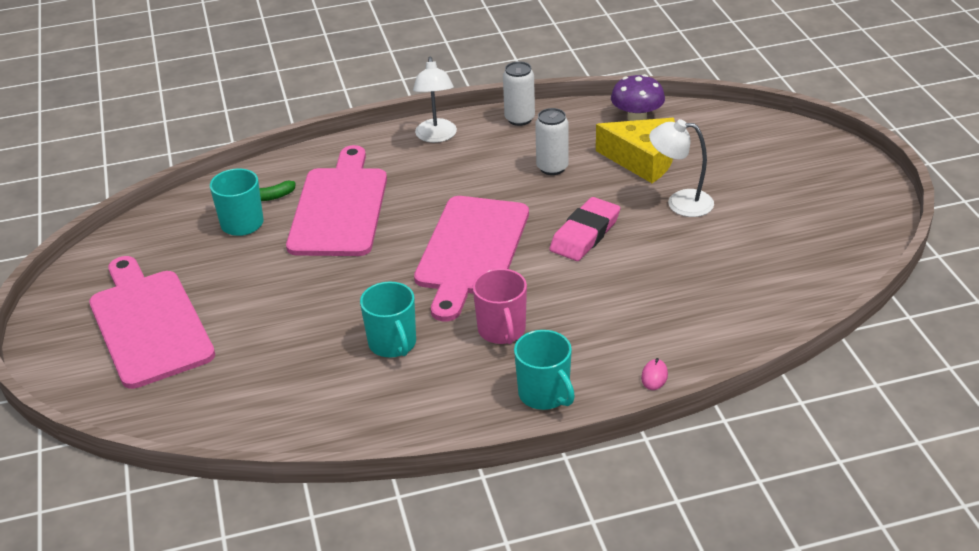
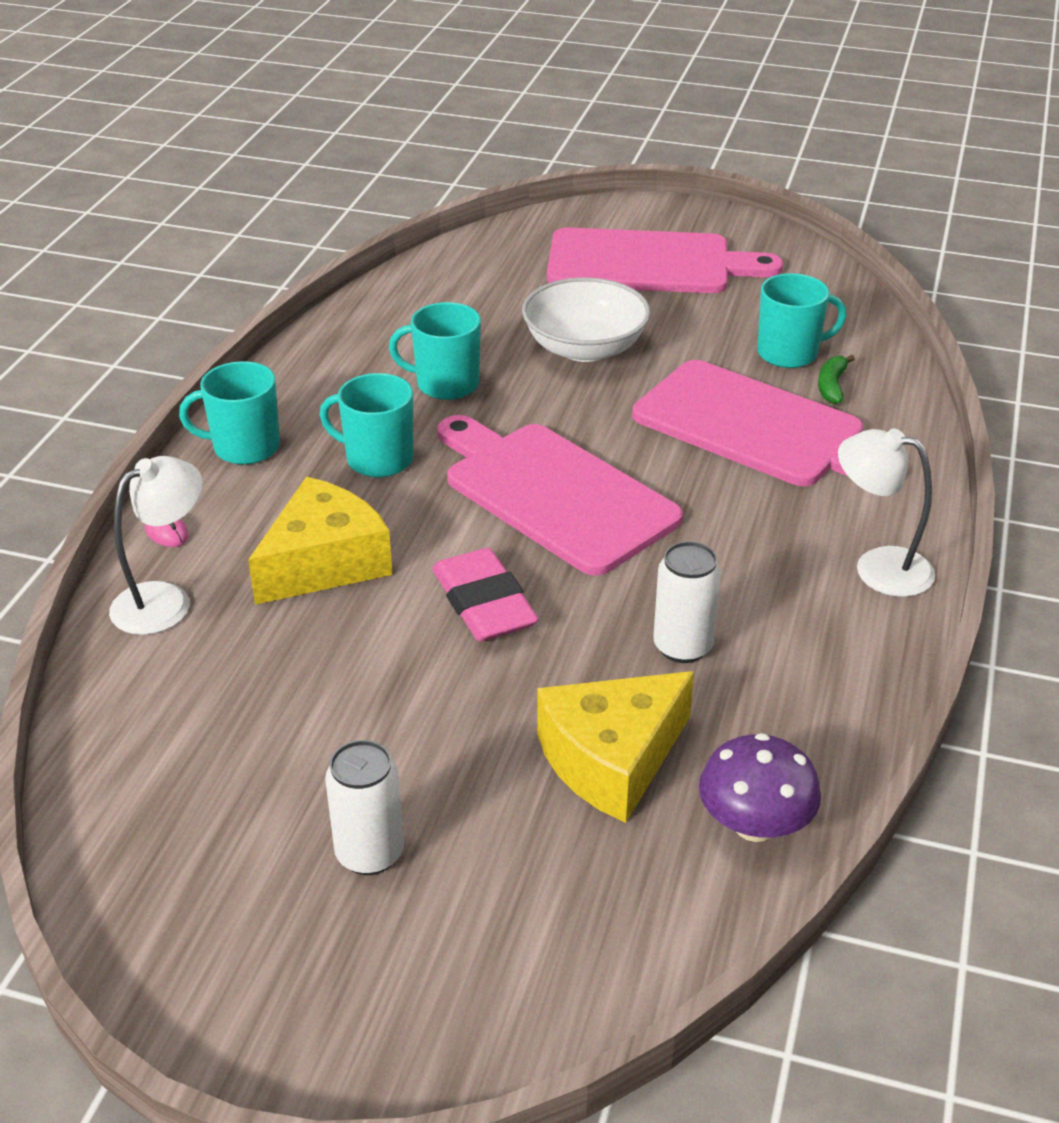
camera: 120 degrees right, 0 degrees up
(297, 304) = (585, 348): none -> white bowl
(502, 330) = (378, 459): pink mug -> turquoise mug
(519, 119) = (865, 675): white can -> white can (369, 853)
(613, 301) = (324, 562): none -> yellow cheese
(680, 203) = (455, 737): white lamp -> white lamp (165, 600)

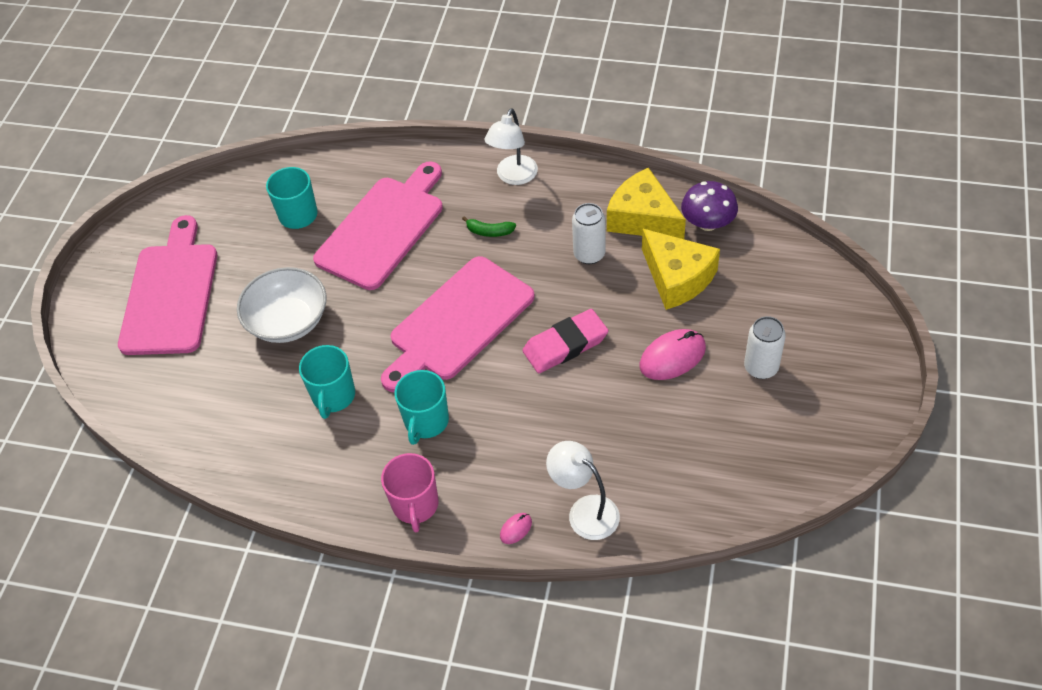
camera: 90 degrees left, 15 degrees up
(244, 447) = (415, 505): turquoise mug -> pink mug
(324, 562) = (537, 431): yellow cheese -> yellow cheese (643, 218)
(426, 731) = (672, 357): none -> pink mouse
(832, 386) = (337, 194): green banana -> green banana (489, 231)

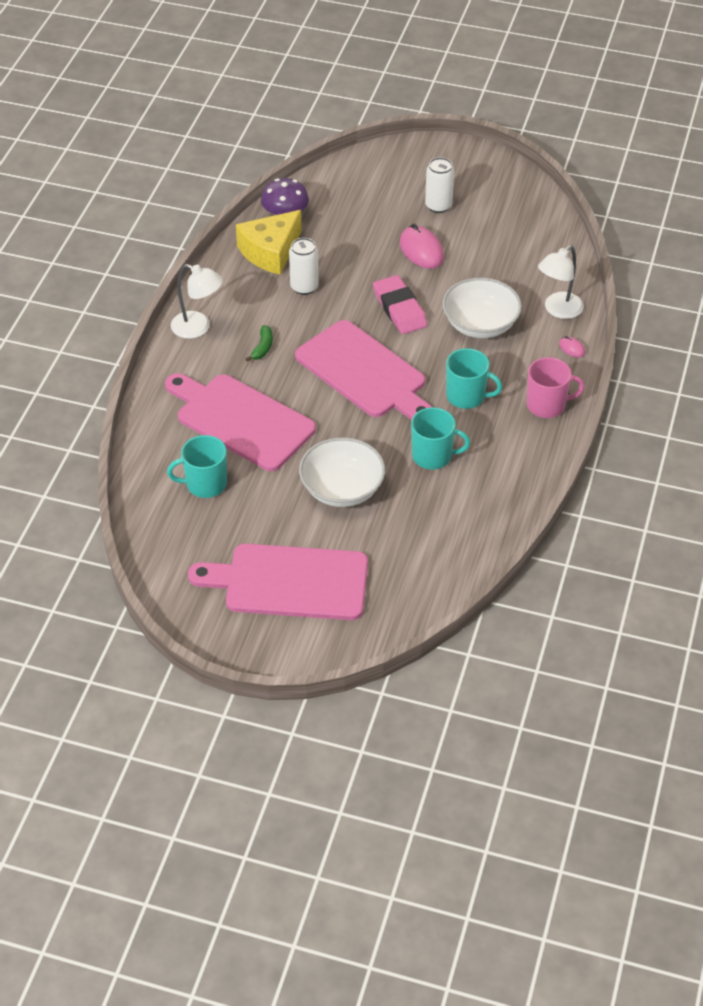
camera: 90 degrees left, 5 degrees down
(548, 427) = (480, 324): none -> white bowl
(677, 278) = (341, 239): yellow cheese -> none

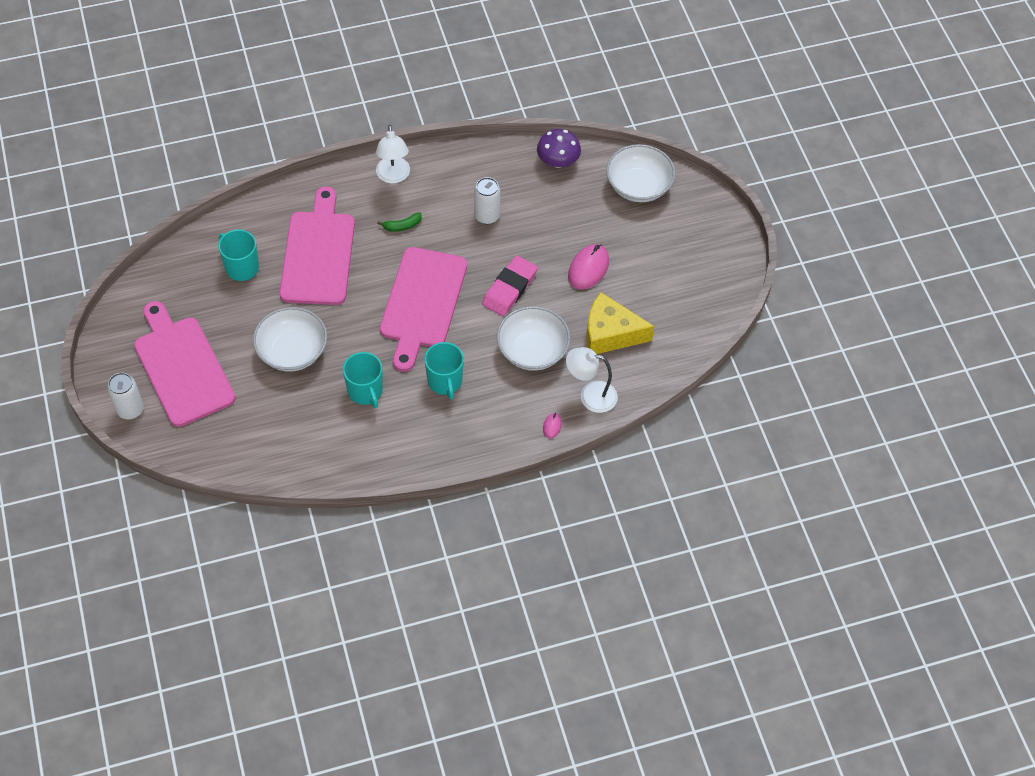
camera: 55 degrees right, 10 degrees up
(270, 252) = (509, 174): yellow cheese -> yellow cheese (610, 333)
(360, 180) = (638, 186): none -> white bowl
(438, 206) = (651, 253): white can -> white can (130, 409)
(547, 405) = (474, 440): pink mug -> none

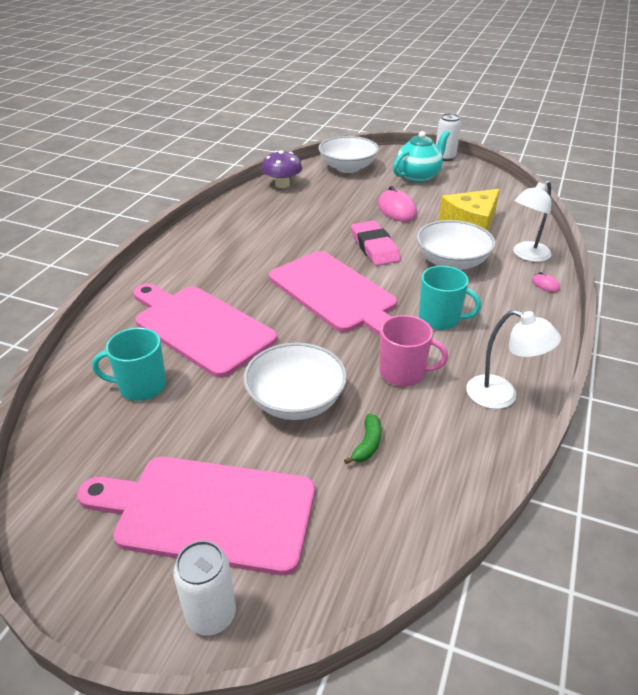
camera: 50 degrees left, 20 degrees down
(365, 391) = (403, 373): turquoise mug -> pink mug
(393, 176) = (183, 252): white lamp -> white lamp (502, 396)
(402, 226) = (239, 269): green banana -> green banana (367, 444)
(487, 216) = (288, 229): white can -> white can (445, 157)
(672, 249) = (418, 176): none -> turquoise teapot

